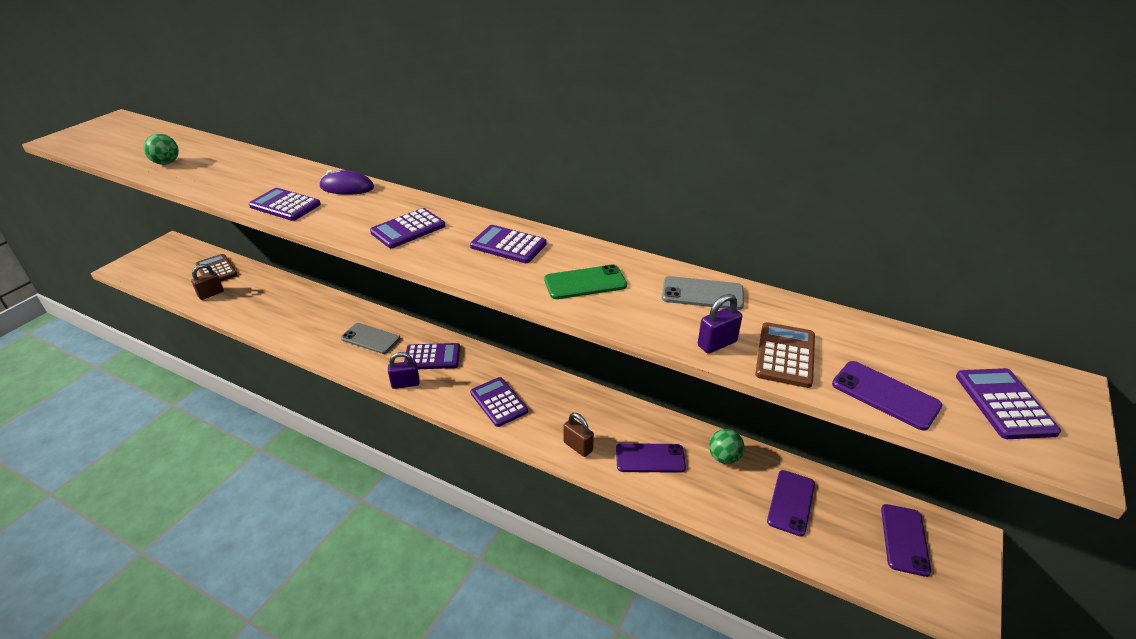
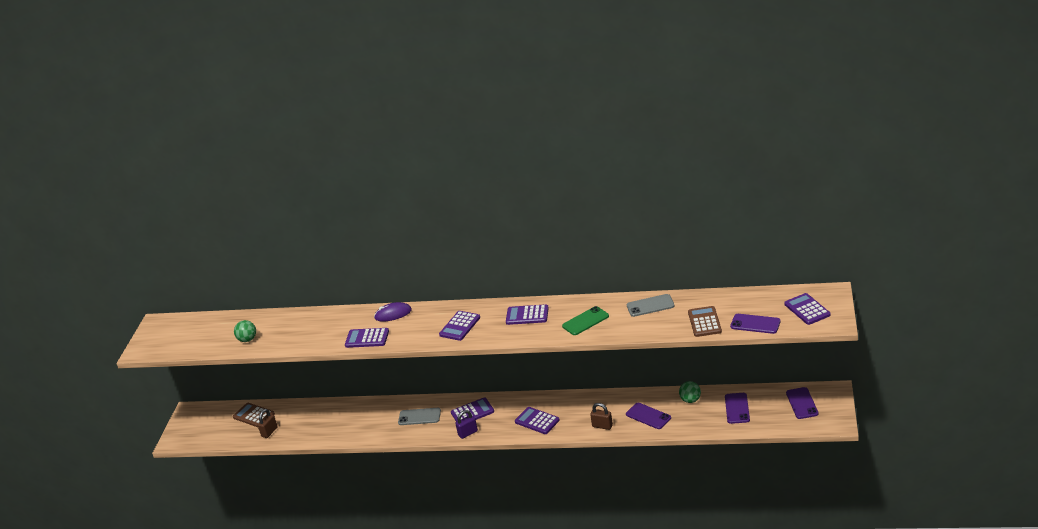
camera: 15 degrees left, 5 degrees down
(650, 458) = (648, 416): purple phone -> purple phone turned 60 degrees clockwise
(717, 344) = (670, 328): purple padlock -> none

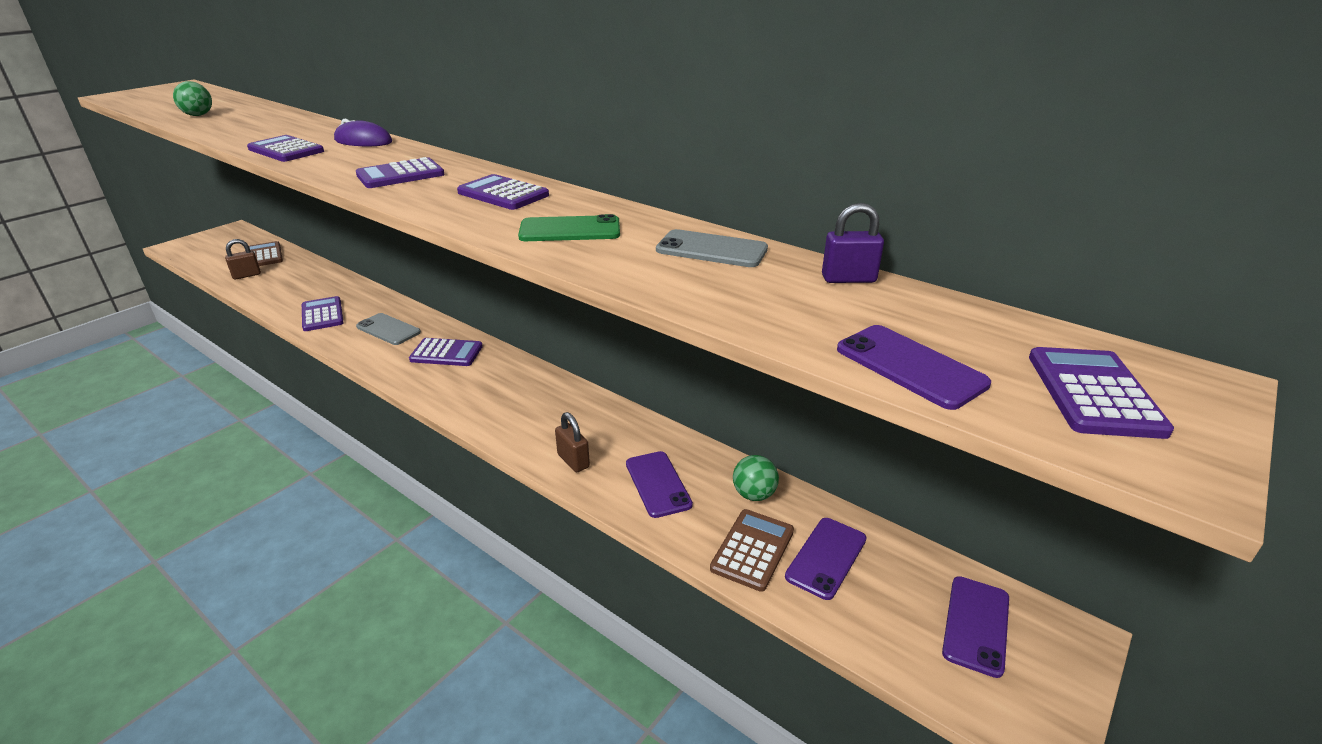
camera: 25 degrees right, 0 degrees up
(468, 433) = (404, 375): purple padlock -> purple padlock (848, 279)
(537, 421) = (500, 405): purple calculator -> purple calculator (322, 315)
(704, 322) = (787, 314): brown calculator -> brown calculator (752, 550)

